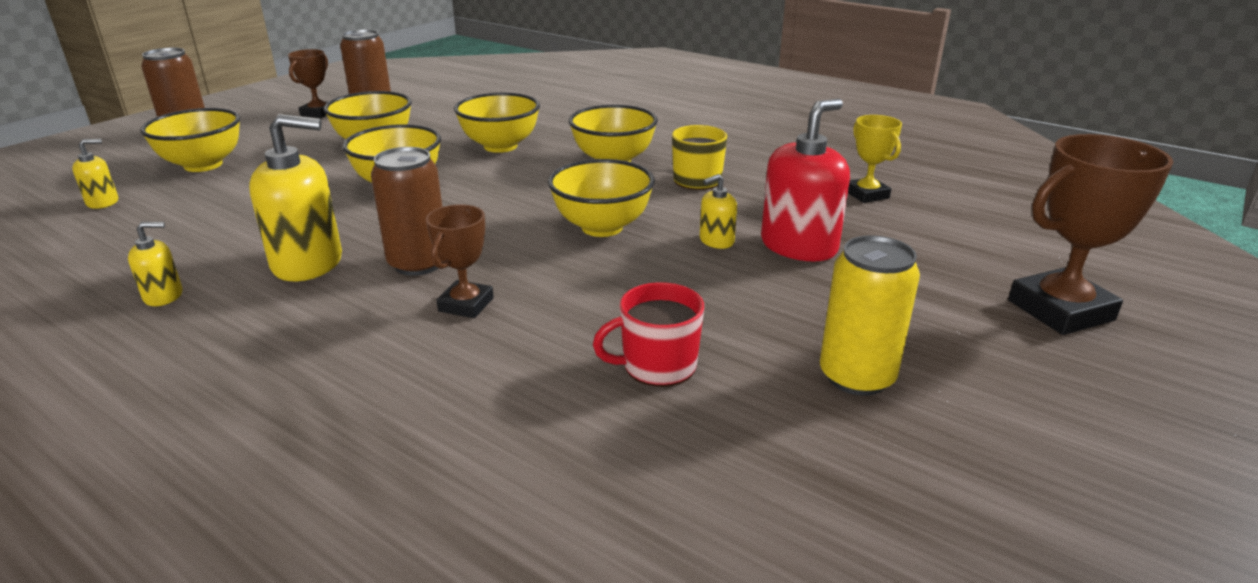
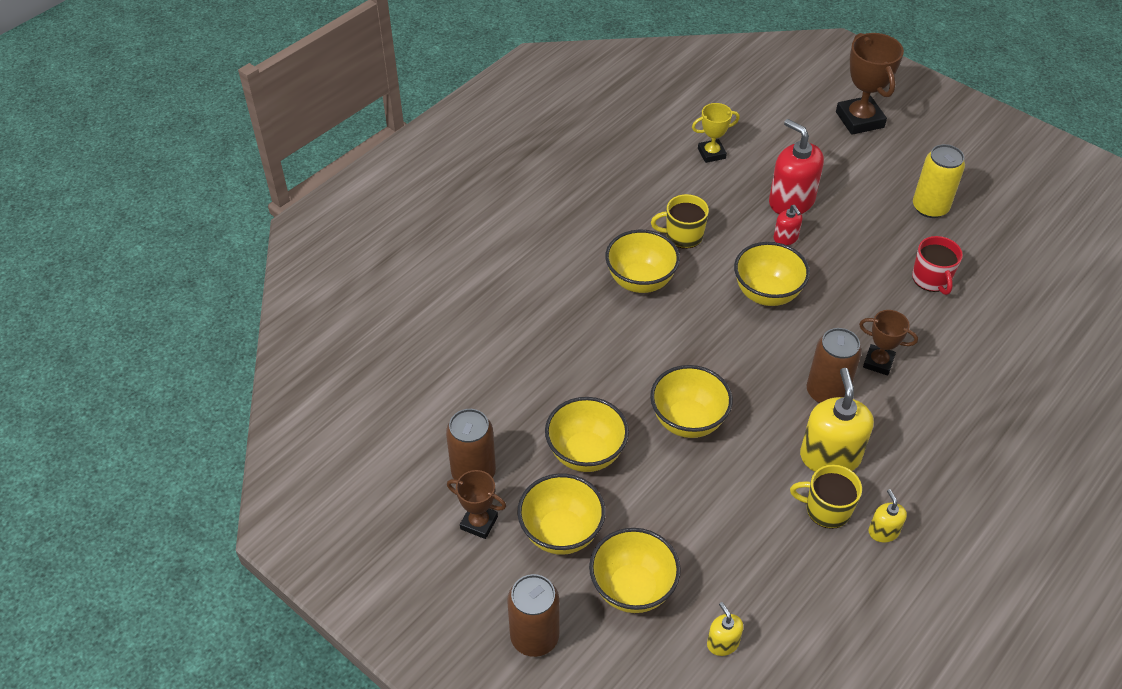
camera: 85 degrees left, 20 degrees up
(227, 259) = (826, 509): none -> yellow mug
(500, 146) = (599, 356): yellow bowl -> yellow bowl (561, 533)
(716, 241) = (785, 238): yellow soap dispenser -> red soap dispenser

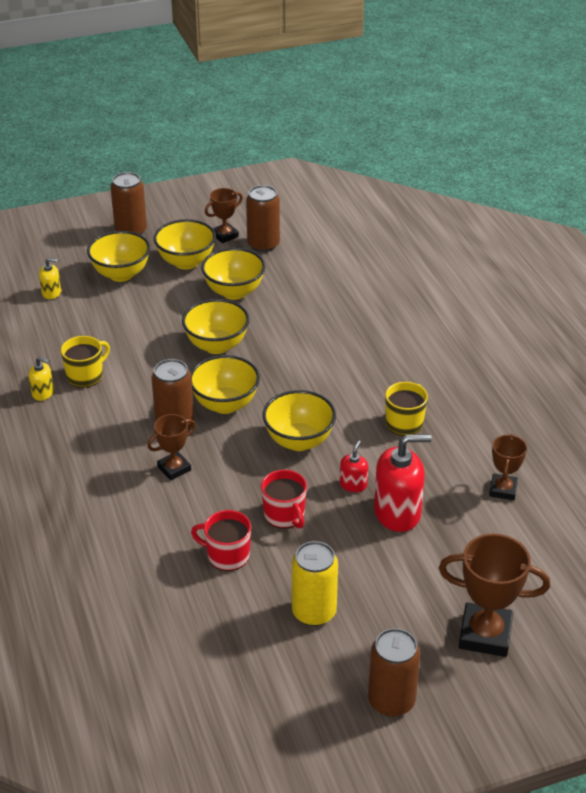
camera: 120 degrees right, 10 degrees down
(640, 281) = (371, 377): yellow bowl -> yellow bowl (225, 404)
(711, 153) = (503, 490): yellow trophy -> brown trophy
(785, 238) = (353, 484): red soap dispenser -> red soap dispenser turned 105 degrees clockwise
(830, 456) = (121, 398): yellow soap dispenser -> none
(858, 264) = (284, 515): none -> red mug
(957, 143) = (391, 701): none -> brown can

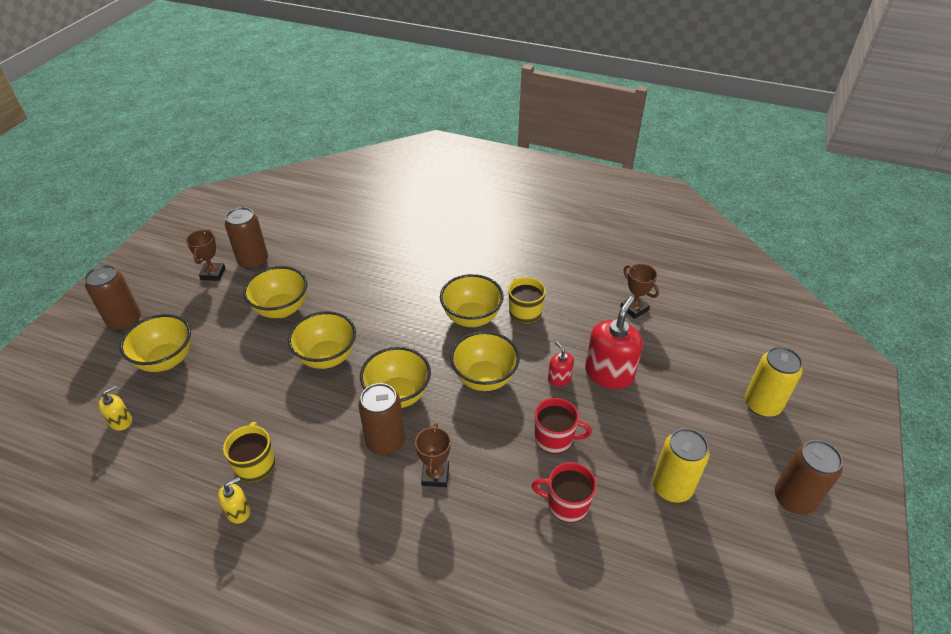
camera: 50 degrees left, 5 degrees up
(186, 262) = (210, 313): yellow bowl -> yellow bowl (471, 318)
(227, 555) = (566, 504): red mug -> red mug turned 45 degrees clockwise
(485, 634) = (762, 404): brown trophy -> yellow can

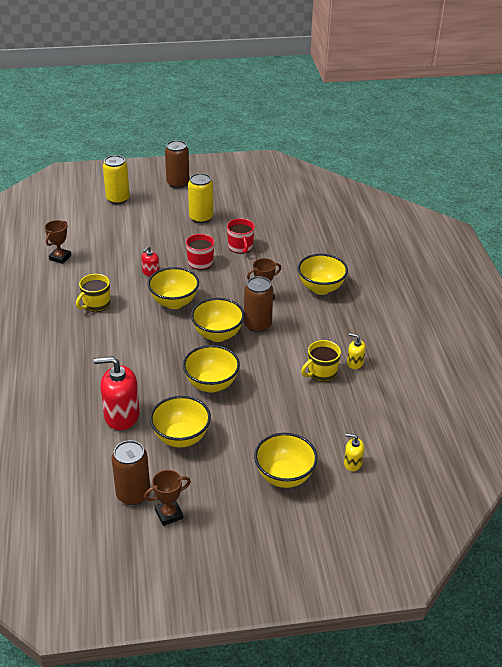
camera: 120 degrees left, 5 degrees down
(125, 321) = (268, 538): brown can -> none
(471, 318) = (119, 327): yellow bowl -> yellow bowl (321, 288)
(609, 373) = (131, 254): red soap dispenser -> red soap dispenser (121, 415)

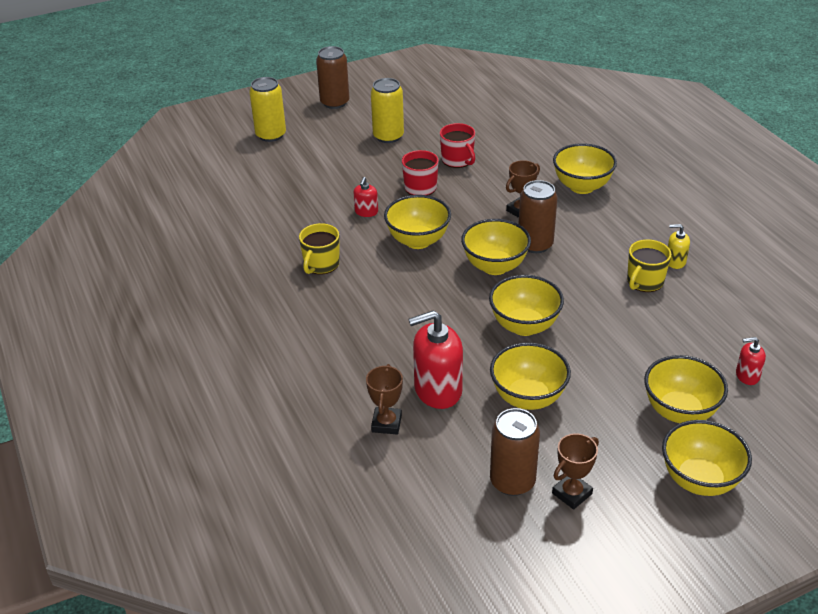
camera: 15 degrees left, 0 degrees up
(60, 257) = (240, 219): brown trophy -> brown trophy (386, 423)
(266, 530) = (699, 480): none -> yellow bowl
(352, 463) = (747, 375): yellow soap dispenser -> red soap dispenser

